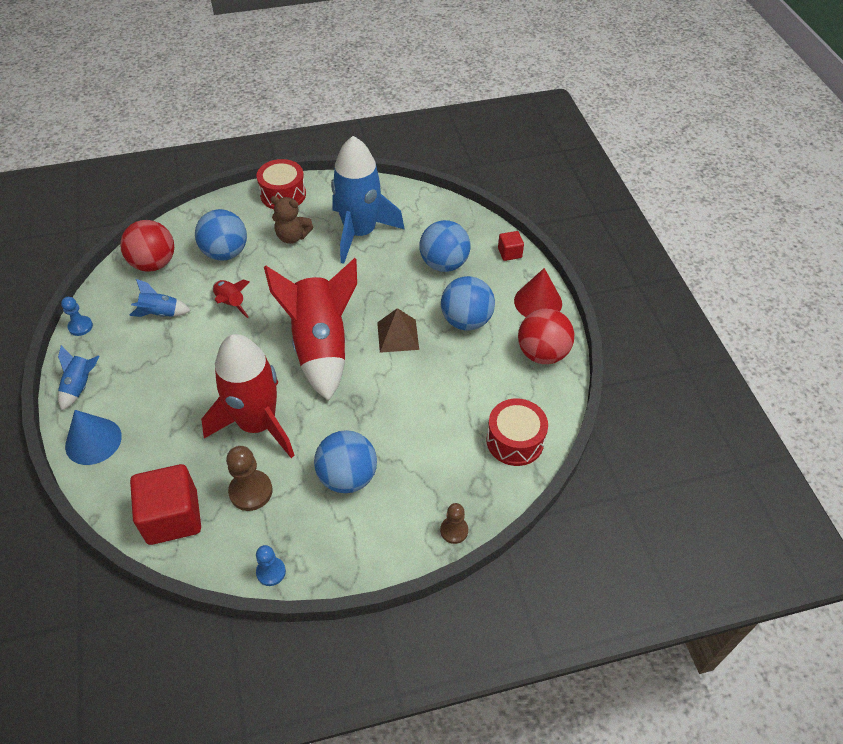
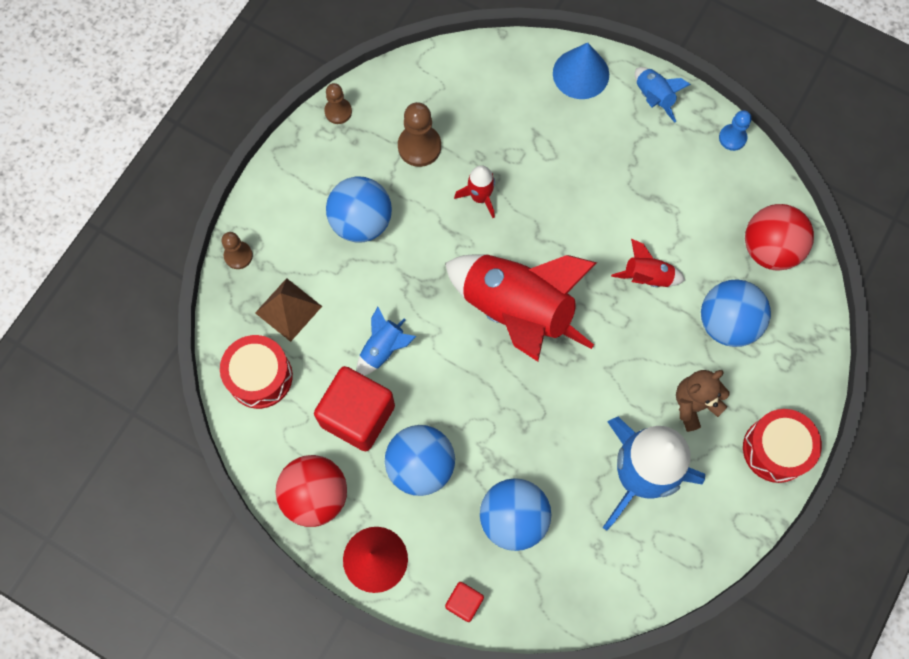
camera: 135 degrees right, 20 degrees up
(160, 313) = (689, 210): blue rocket -> blue rocket (383, 349)
(172, 517) = (450, 82): red cube -> red cube (357, 415)
(257, 424) = (480, 197): red rocket -> red rocket, size x0.44
(271, 572) = (338, 111): blue pawn -> brown pawn
(397, 335) = (464, 387): brown pyramid -> brown pyramid (288, 309)

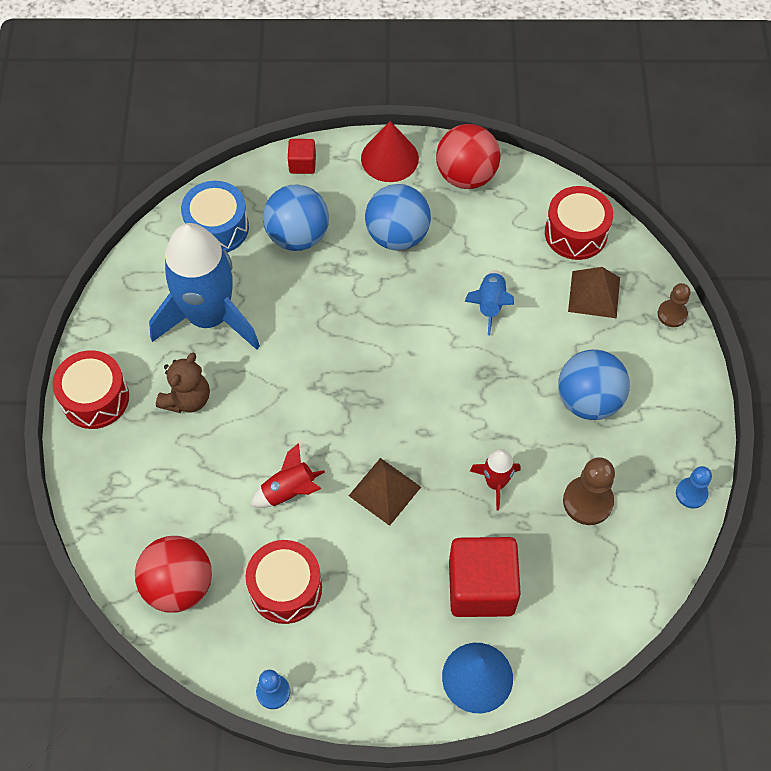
camera: 150 degrees right, 10 degrees down
(338, 111) = (691, 493): brown pawn -> blue pawn
(357, 415) = (474, 245): red cube -> red cube (481, 587)
(516, 311) = (394, 395): red rocket -> none
(570, 237) = (384, 491): none -> brown pyramid
(585, 572) = (217, 227): none -> blue drum
(653, 98) = (383, 692): blue rocket -> none
(687, 204) = (285, 588): none -> red drum
(727, 323) = (189, 488): blue ball -> none

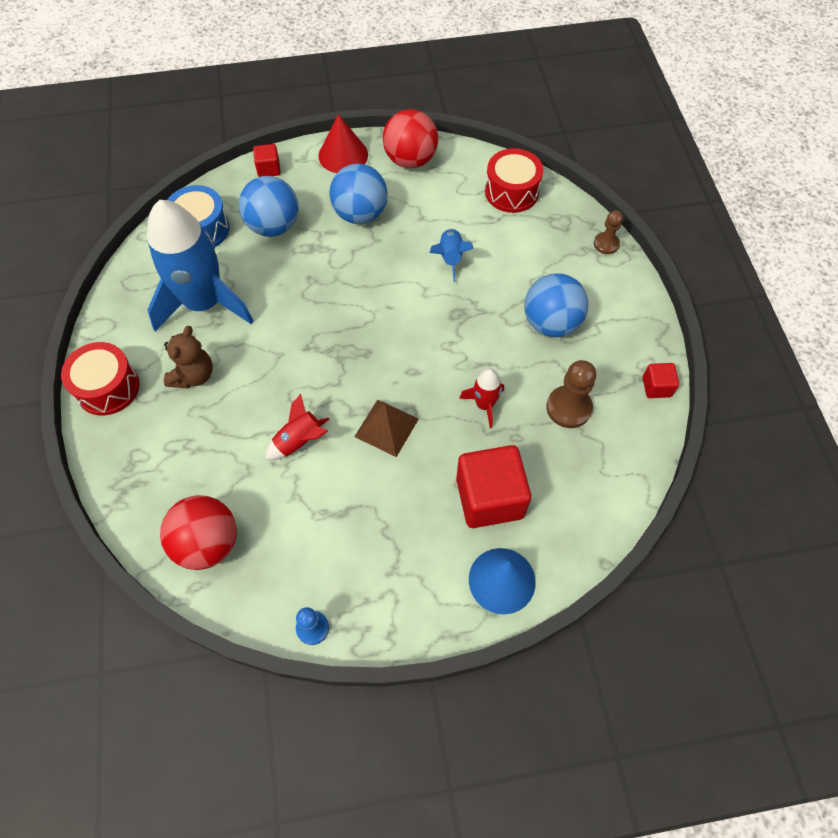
camera: 10 degrees left, 0 degrees up
(285, 588) = (309, 529): red drum -> none
(594, 294) = (537, 237): brown pyramid -> none
(691, 493) = (656, 387): blue pawn -> red cube

